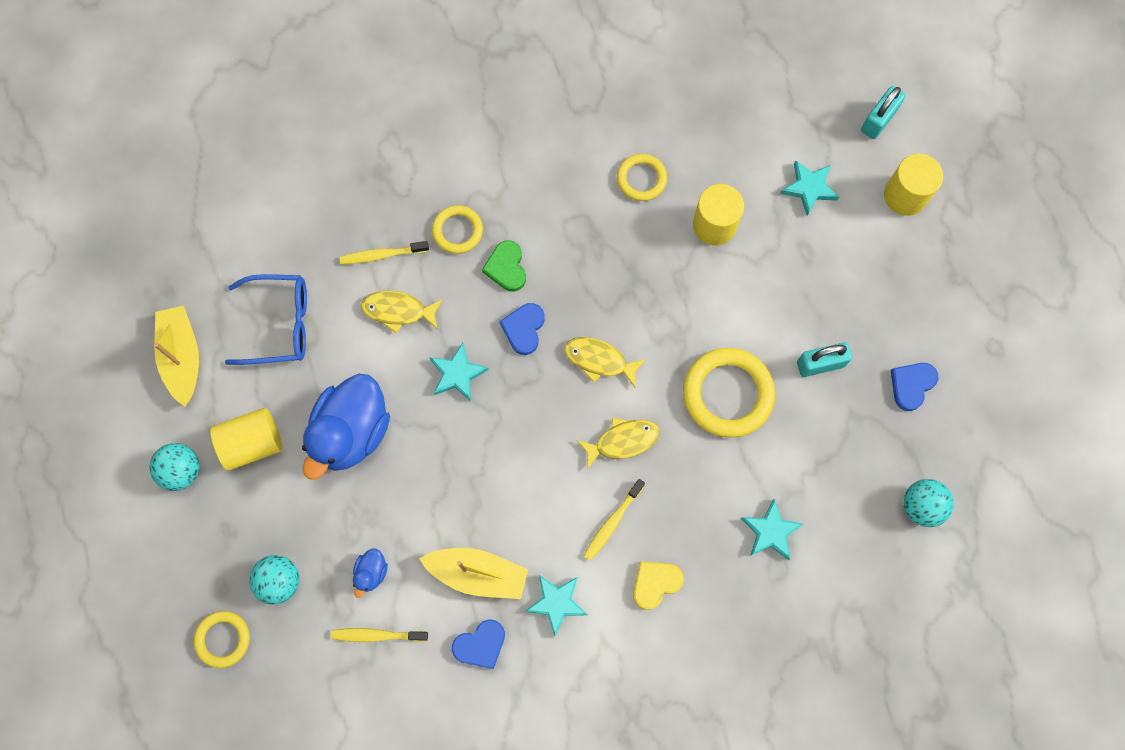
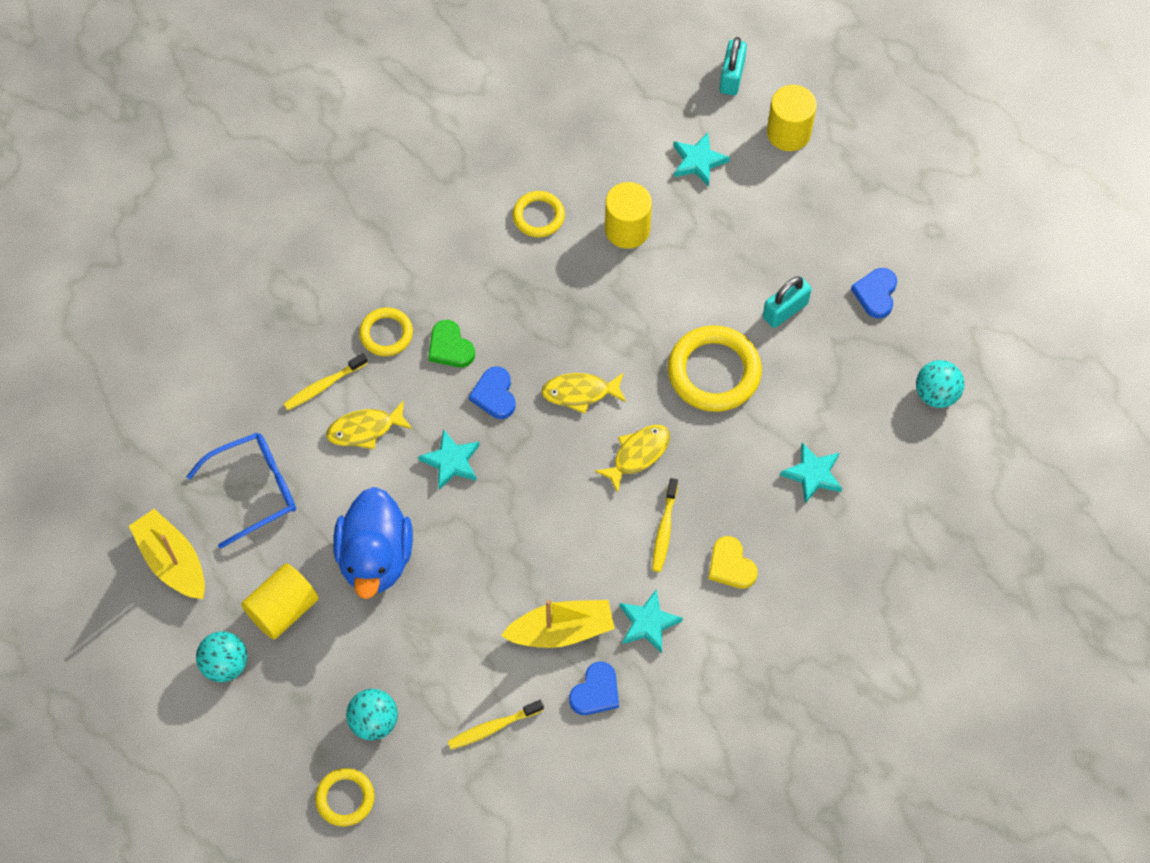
camera: 25 degrees left, 10 degrees down
(371, 573) = (459, 674): blue duck -> none
(655, 583) = (731, 565): yellow heart -> yellow heart turned 60 degrees counterclockwise

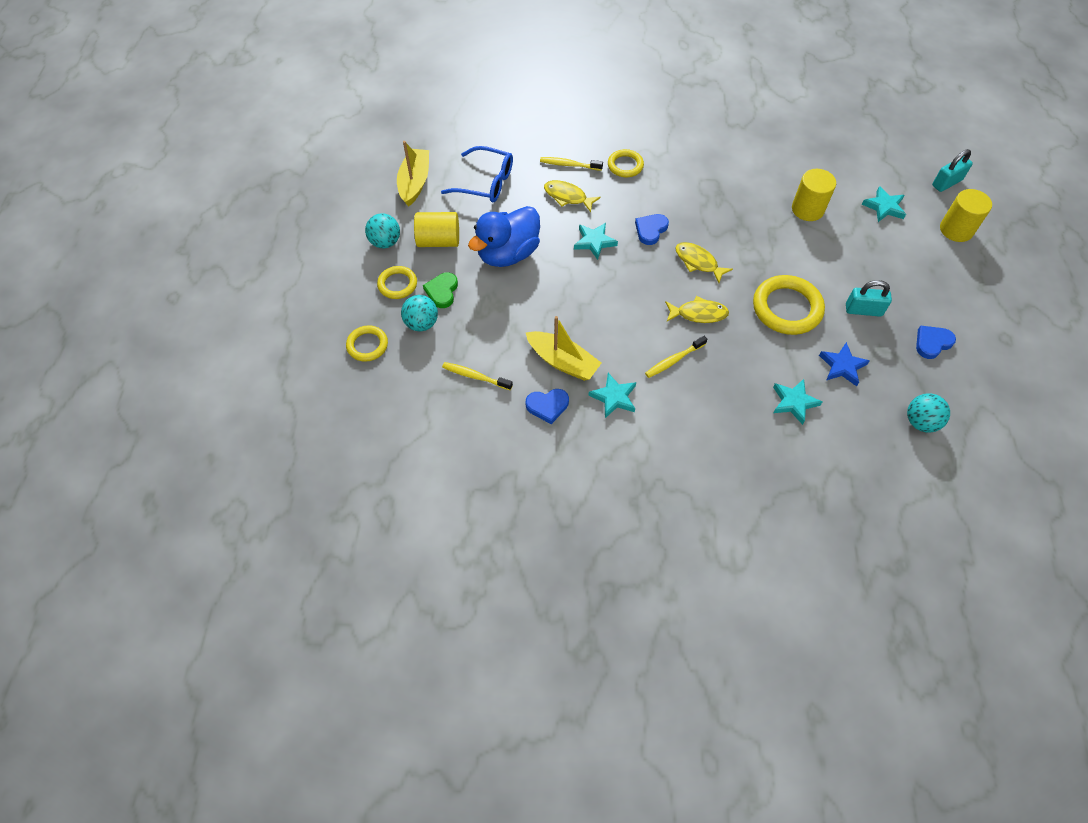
camera: 45 degrees right, 5 degrees down
(450, 347) = (651, 193): green heart -> green heart (442, 291)
(538, 216) = (763, 171): yellow ring -> yellow ring (397, 284)
(731, 565) = (693, 408): yellow heart -> none
(820, 394) = (842, 366): none -> blue star

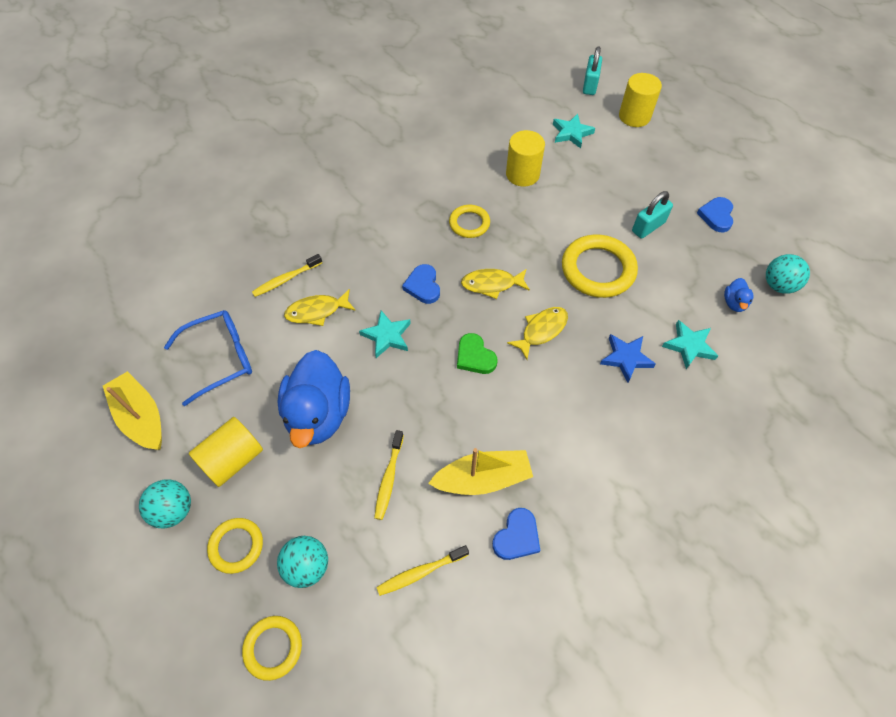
camera: 45 degrees left, 0 degrees up
(442, 291) = (293, 511): green heart -> green heart (475, 356)
(614, 397) = (561, 471): turquoise star -> none
(625, 165) = (338, 243): yellow ring -> yellow ring (469, 223)
(673, 360) = (568, 391): yellow toothbrush -> yellow toothbrush (389, 478)
(842, 366) = (685, 285): blue star -> blue star (626, 358)
(866, 405) = (734, 303): none -> blue duck

